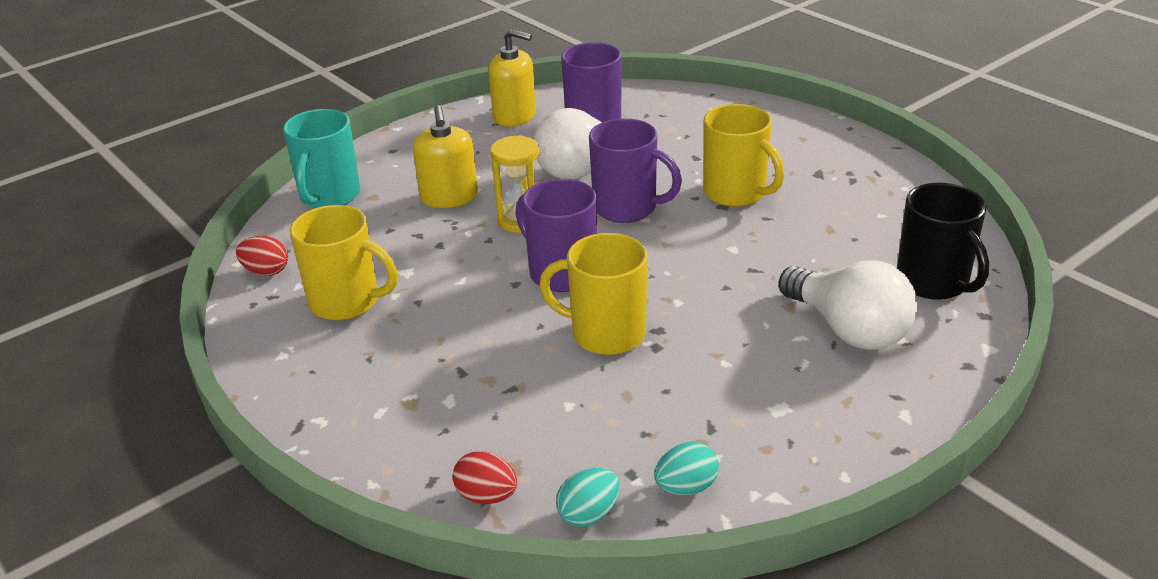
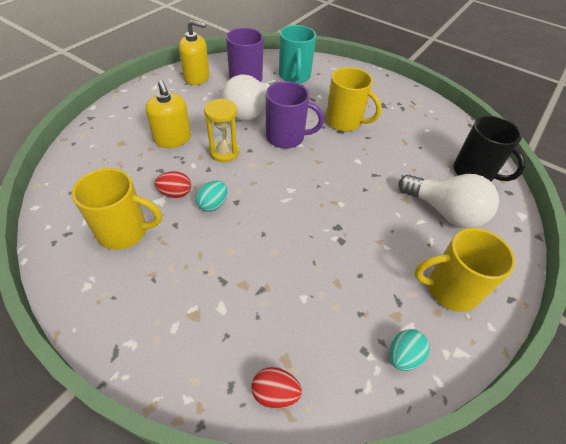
camera: 20 degrees left, 15 degrees up
(266, 271) = (58, 212): red egg -> red egg (175, 193)
(329, 196) = (90, 145): turquoise mug -> turquoise mug (294, 76)
(561, 272) = (263, 190): purple mug -> none
(589, 514) = (350, 395): turquoise egg -> turquoise egg (213, 204)
(605, 333) = (307, 234): yellow mug -> yellow mug (450, 289)

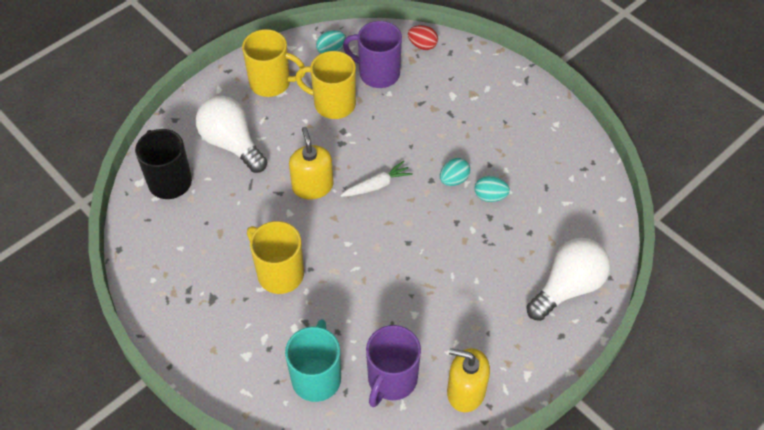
camera: 165 degrees left, 5 degrees up
(124, 231) = (534, 163): yellow mug -> yellow mug (333, 104)
(173, 139) = (496, 270): yellow soap dispenser -> yellow soap dispenser (312, 186)
(175, 193) = (490, 196): red egg -> turquoise egg
(224, 152) = (437, 242): yellow hourglass -> none
(251, 111) = (396, 307): white light bulb -> white light bulb (567, 287)
(286, 137) = (361, 256): purple mug -> purple mug (377, 73)
(288, 190) = (377, 185): none -> white carrot

